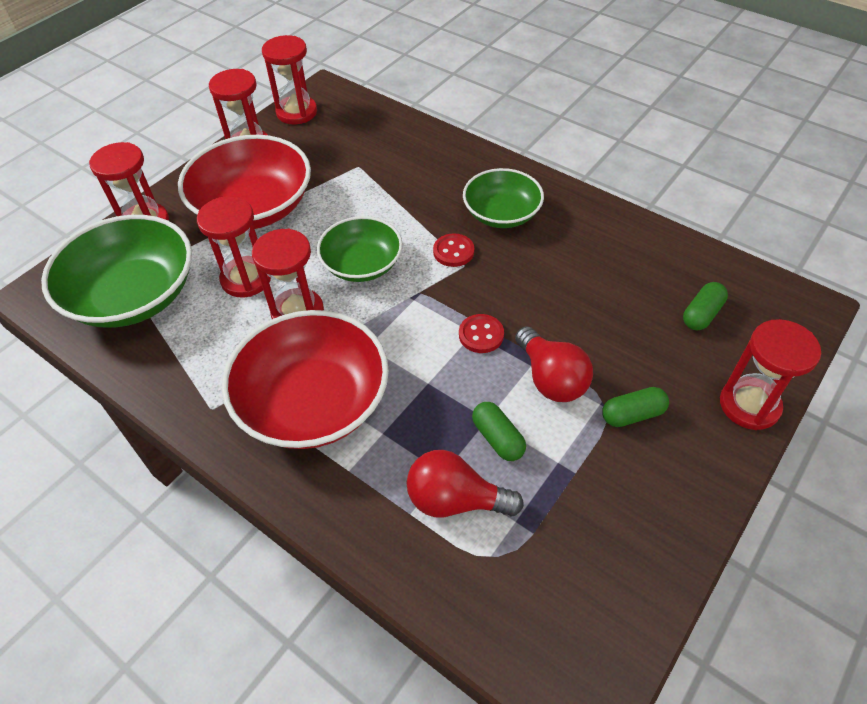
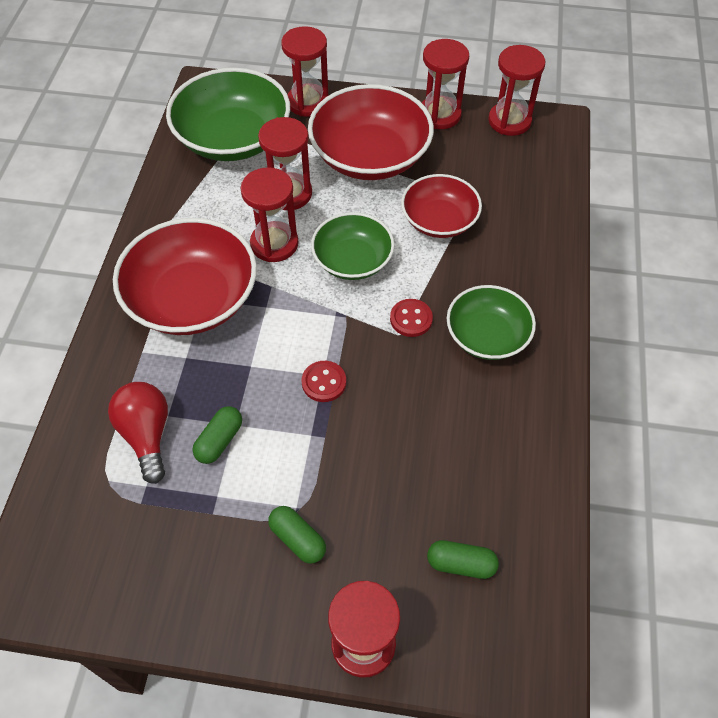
camera: 60 degrees right, 5 degrees up
(364, 193) = (439, 220): none -> red bowl
(551, 378) = (304, 457): red light bulb -> none

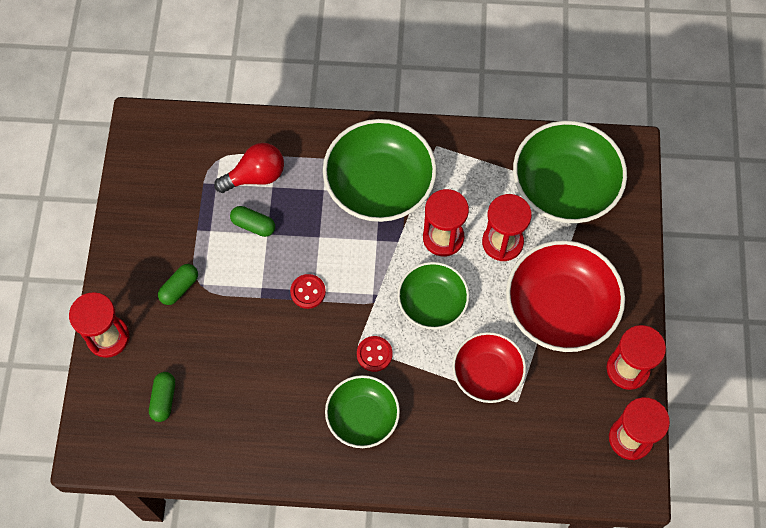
camera: 85 degrees right, 10 degrees up
(192, 298) = (379, 184): red bowl -> green bowl
(308, 102) = (624, 244): red hourglass -> none

